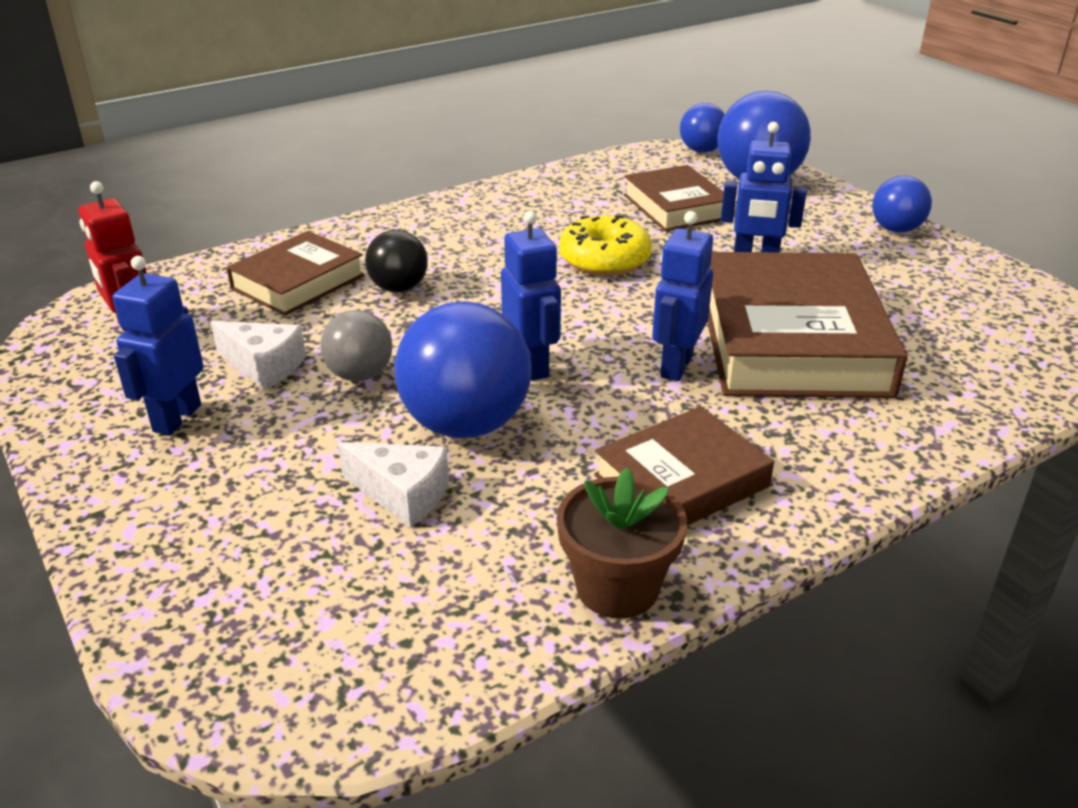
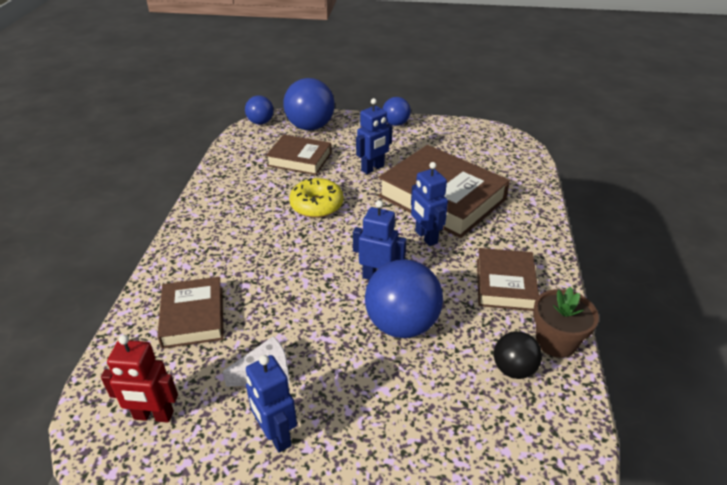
camera: 50 degrees left, 5 degrees up
(360, 375) = (318, 339): grey ball -> none
(398, 288) = (252, 283): black ball -> black ball (513, 369)
(402, 494) = (435, 375): white cheese -> none

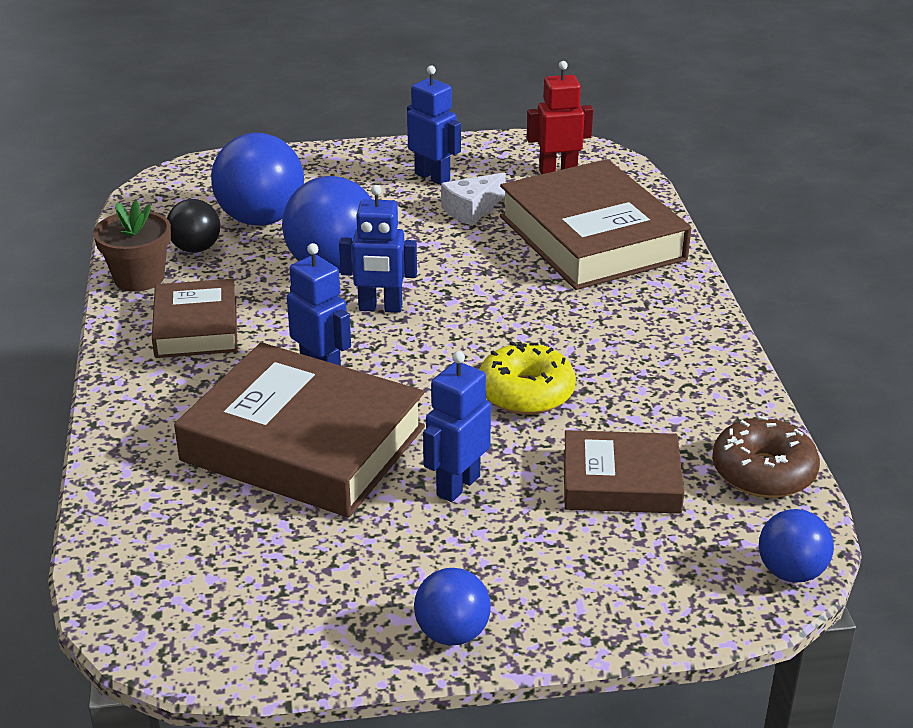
camera: 165 degrees right, 5 degrees down
(193, 317) = (591, 237): brown book -> brown book, size x1.75
(235, 153) = (763, 472): none -> brown donut
(310, 127) = (660, 580): blue ball -> blue ball (261, 219)

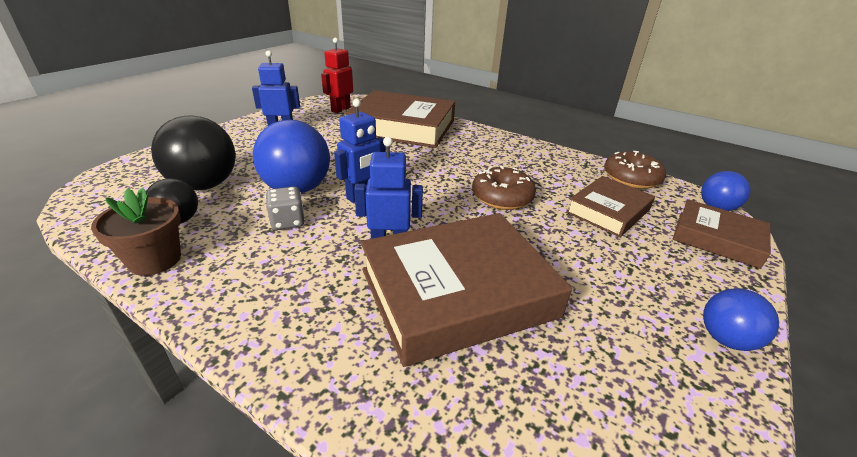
camera: 50 degrees left, 0 degrees up
(196, 327) = (259, 267): brown book -> brown book (717, 238)
(261, 219) = (205, 185): blue ball -> black ball
(274, 298) = (288, 222): none -> grey dice
(457, 485) = (565, 258): blue robot -> none
(471, 210) = (328, 136): white cheese -> none
(526, 392) = (502, 197): yellow donut -> brown donut

